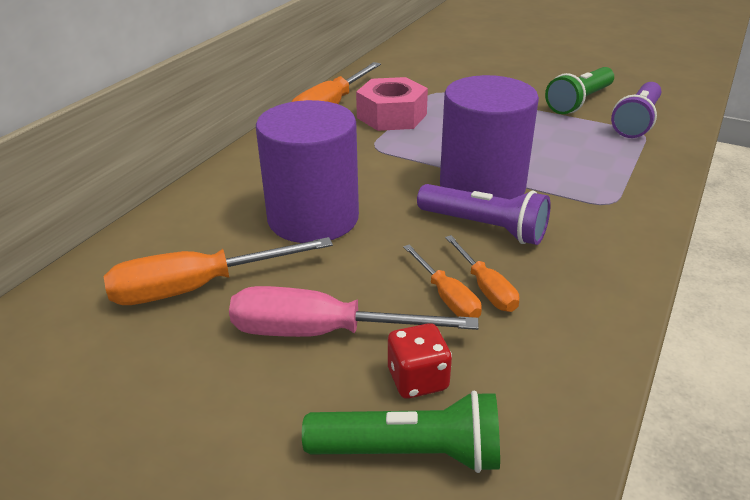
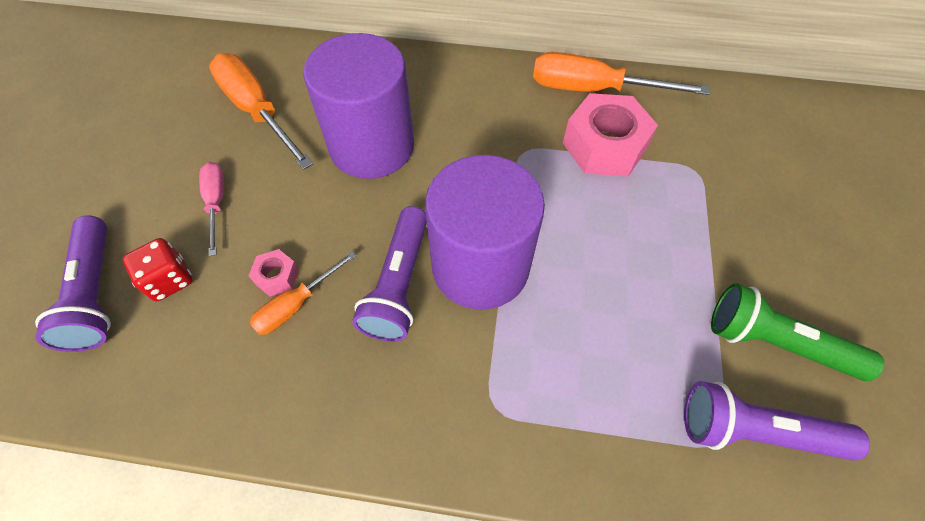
camera: 70 degrees right, 25 degrees up
(323, 333) = (216, 203): pink screwdriver -> pink screwdriver, size x0.56
(410, 452) = (96, 293): green flashlight -> purple flashlight
(447, 297) = (277, 276): orange screwdriver -> pink nut

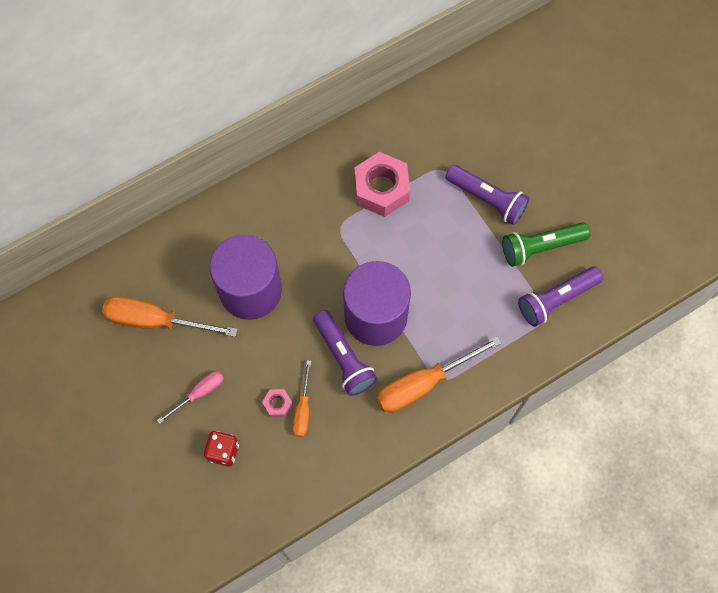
camera: 40 degrees left, 10 degrees up
(96, 293) = (192, 489): purple flashlight -> purple flashlight (487, 199)
(216, 203) = (199, 393): pink screwdriver -> pink screwdriver turned 105 degrees clockwise
(593, 89) = (344, 151): orange screwdriver -> orange screwdriver (424, 384)

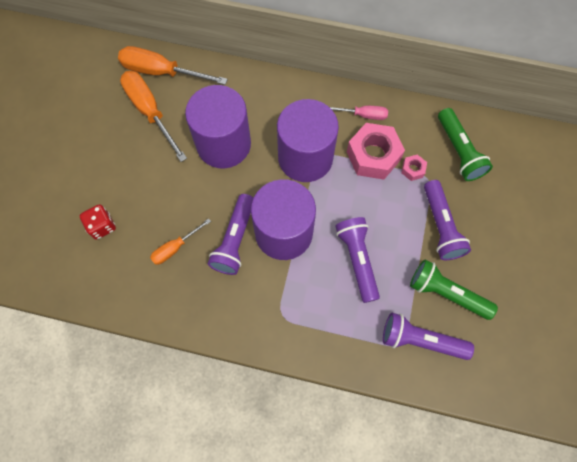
camera: 45 degrees right, 0 degrees up
(199, 393) = (127, 178): pink screwdriver -> pink screwdriver (363, 115)
(277, 404) = (164, 229): pink nut -> pink nut (413, 169)
(329, 240) = (305, 158): none -> purple cylinder
(424, 384) = (268, 307): orange screwdriver -> orange screwdriver (162, 72)
(443, 125) = (459, 151): none -> green flashlight
(452, 283) = (357, 260): none -> purple flashlight

